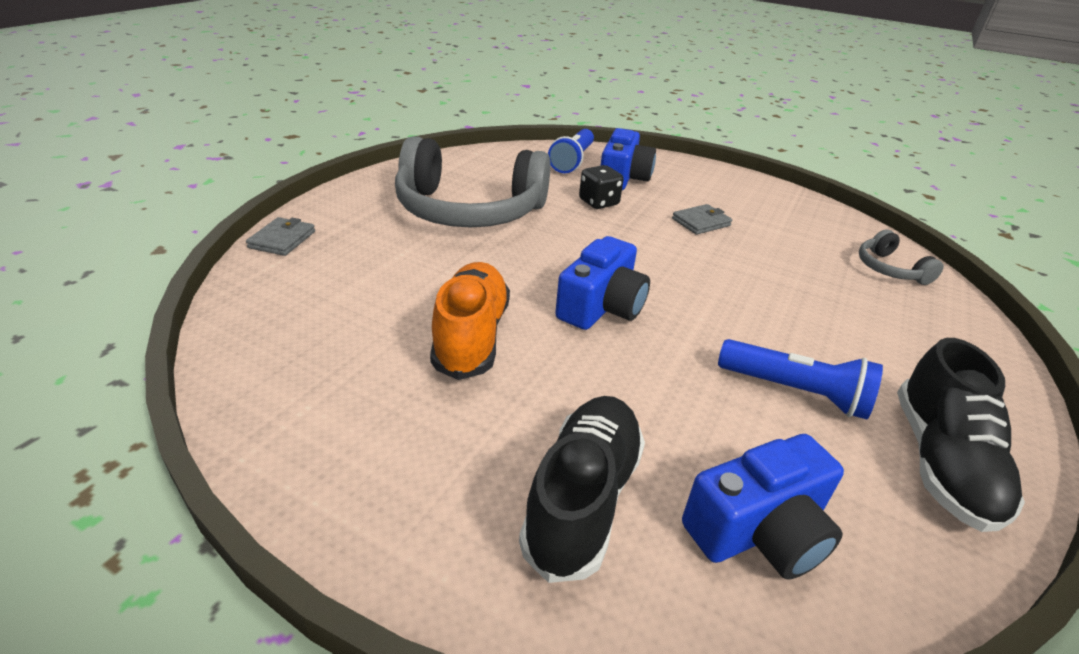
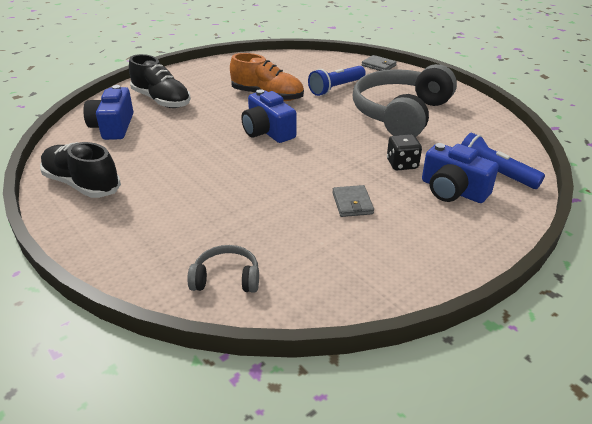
camera: 115 degrees right, 0 degrees up
(795, 392) = (158, 164): blue flashlight -> blue flashlight (336, 88)

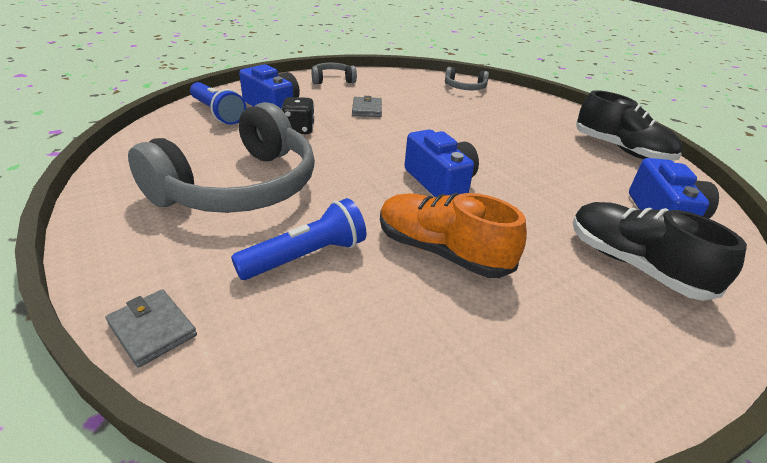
camera: 175 degrees left, 0 degrees up
(428, 260) = (332, 80): none -> grey headphones

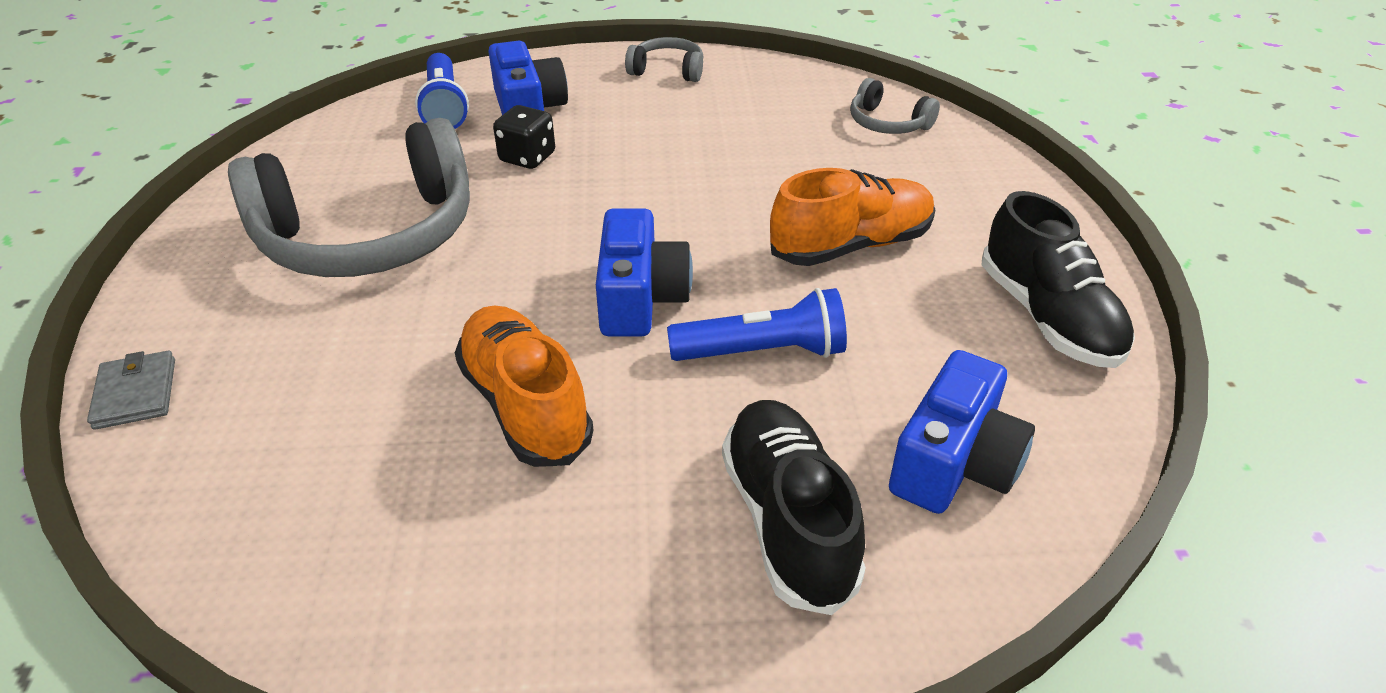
camera: 30 degrees right, 5 degrees up
(306, 256) = (356, 358): blue flashlight -> blue flashlight (763, 352)
(367, 109) = (665, 139): grey wallet -> none
(510, 138) = (851, 246): none -> orange shoe

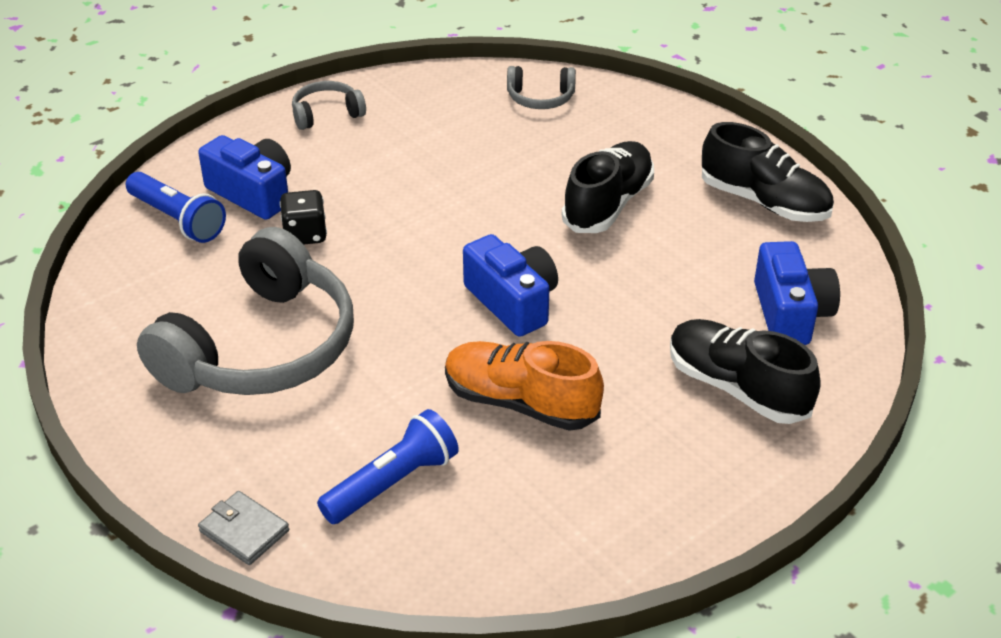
camera: 35 degrees left, 0 degrees up
(763, 352) = (626, 300): blue flashlight -> blue flashlight (392, 483)
(851, 246) = (608, 204): orange shoe -> black shoe

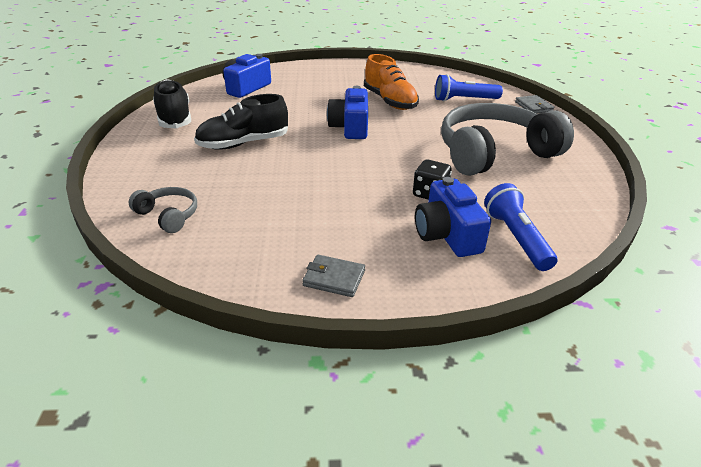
camera: 145 degrees left, 5 degrees down
(326, 114) = (334, 278): grey headphones -> grey wallet
(737, 388) = (303, 81): black shoe -> none

